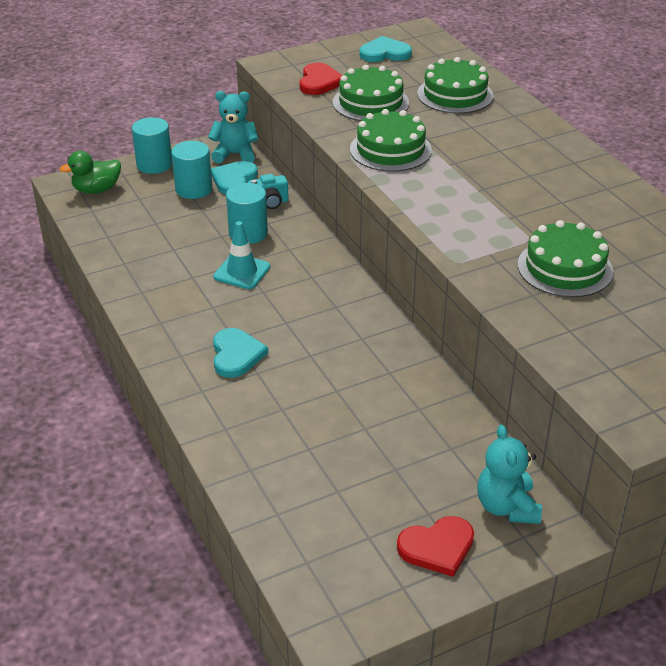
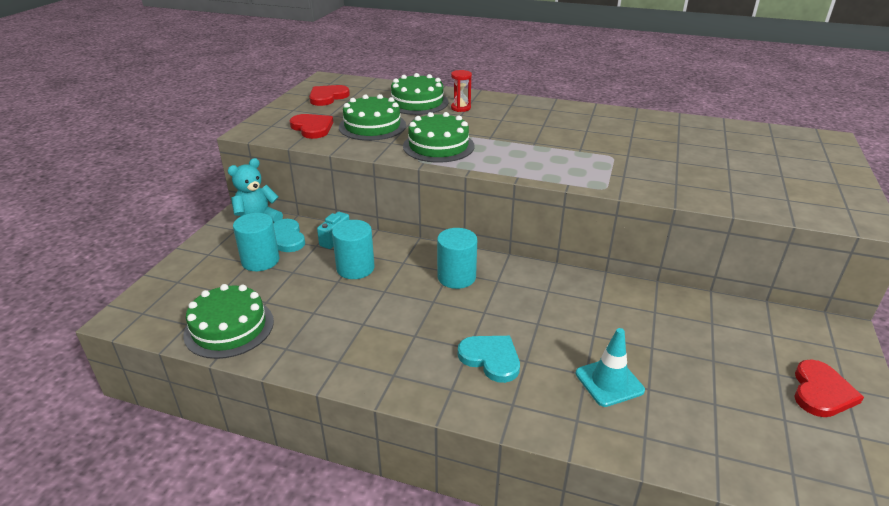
camera: 45 degrees left, 5 degrees down
(97, 190) = (167, 305): green duck -> none
(154, 164) = (195, 260): turquoise cylinder -> turquoise cylinder (456, 277)
(242, 272) = (395, 297): turquoise traffic cone -> turquoise traffic cone (609, 382)
(385, 53) = (327, 97): turquoise heart -> red heart
(484, 119) = (460, 108): none -> red hourglass
(507, 507) = (797, 336): turquoise teddy bear -> none
(564, 268) = (659, 161): green cake -> green cake (229, 328)

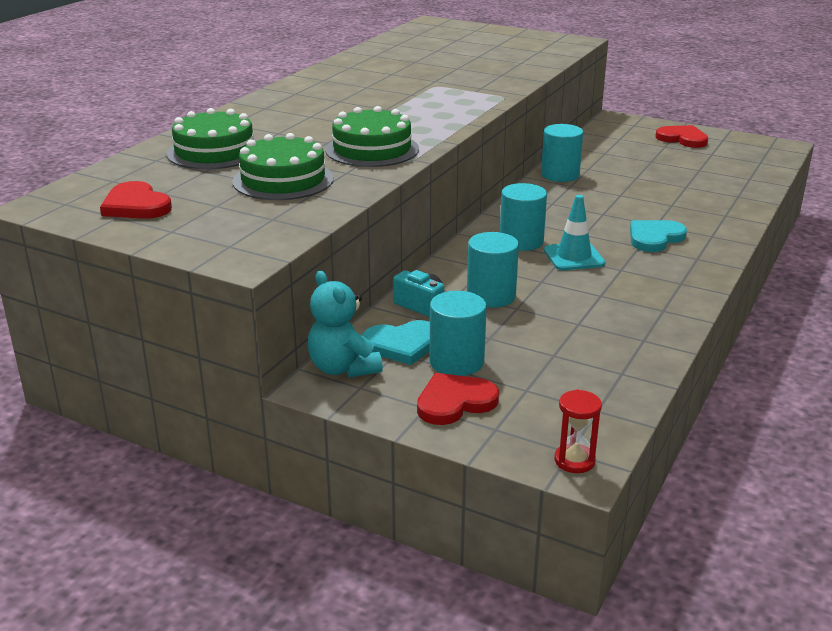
camera: 80 degrees left, 5 degrees down
(229, 328) = (606, 378): green cake -> none
(312, 128) = (263, 216): red heart -> red heart (455, 402)
(460, 108) = (256, 131): red hourglass -> red hourglass (574, 461)
(609, 382) = (680, 198): turquoise traffic cone -> turquoise traffic cone (574, 257)
(623, 293) = (560, 175): none -> turquoise cylinder

